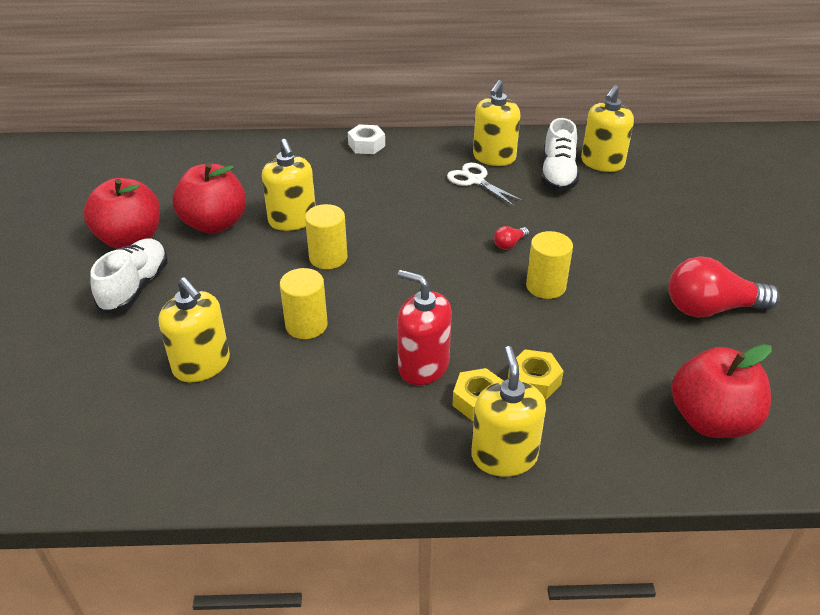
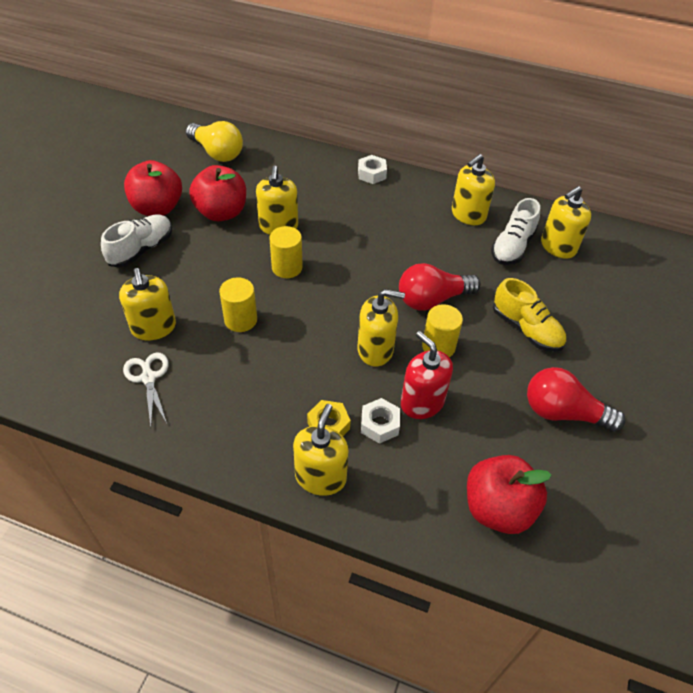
camera: 20 degrees right, 10 degrees up
(172, 166) = (217, 152): none -> yellow light bulb
(423, 366) = (305, 383): red soap dispenser -> red soap dispenser (422, 402)
(475, 180) = (440, 232): white scissors -> white scissors (148, 378)
(481, 309) = (375, 349): none -> yellow soap dispenser
(509, 244) = (432, 299): red light bulb -> red light bulb, size x2.35
(534, 381) = (379, 424): yellow nut -> white nut
(623, 244) = (526, 329): none -> yellow shoe

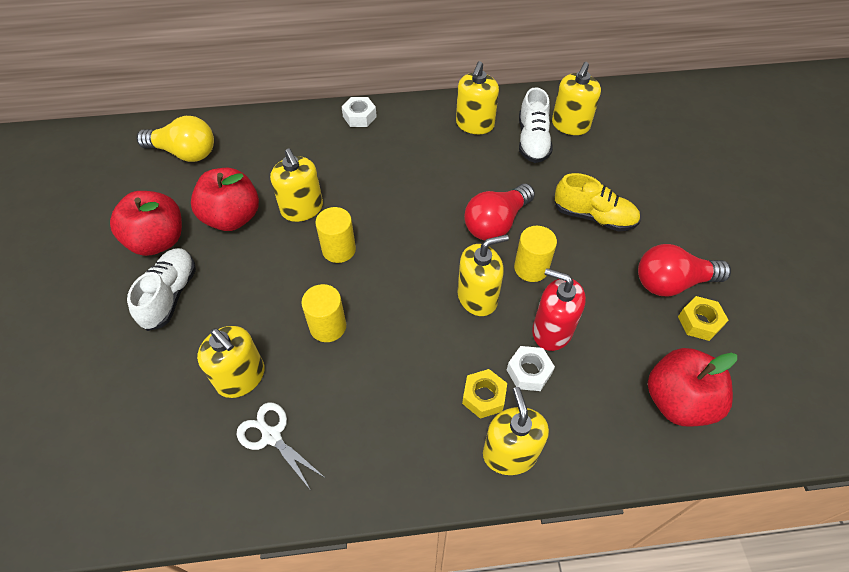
camera: 25 degrees left, 5 degrees up
(566, 456) = (699, 322): none -> yellow nut

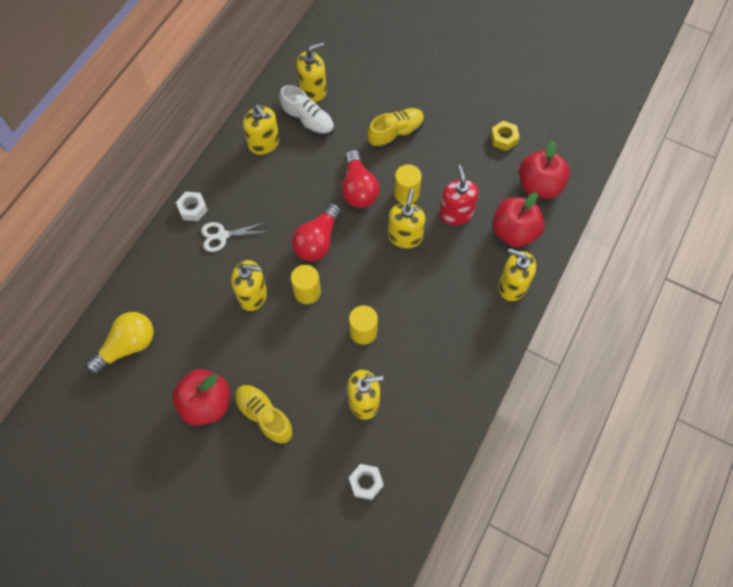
camera: 55 degrees left, 10 degrees up
(170, 295) = (264, 416): white shoe -> yellow shoe
(232, 217) = (224, 344): red apple -> red apple (514, 232)
(272, 436) = (417, 403): white scissors -> white scissors (222, 236)
(483, 397) = (471, 276): yellow nut -> none
(529, 372) = (472, 243): white nut -> white nut (366, 483)
(552, 331) = (456, 213): red soap dispenser -> red soap dispenser turned 105 degrees clockwise
(570, 125) = (313, 90): yellow soap dispenser -> yellow soap dispenser turned 90 degrees counterclockwise
(672, 282) = (470, 131): red light bulb -> red light bulb (318, 241)

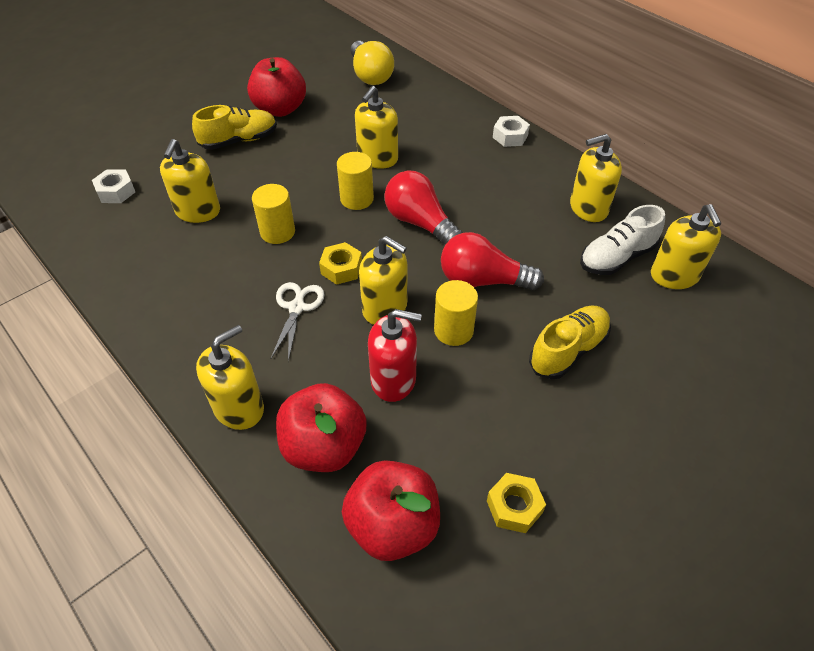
camera: 110 degrees right, 15 degrees down
(222, 236) = (464, 151): white scissors -> white scissors (297, 308)
(382, 274) = (341, 268): none -> yellow nut
(396, 133) = (568, 350): yellow shoe -> yellow shoe turned 120 degrees counterclockwise

